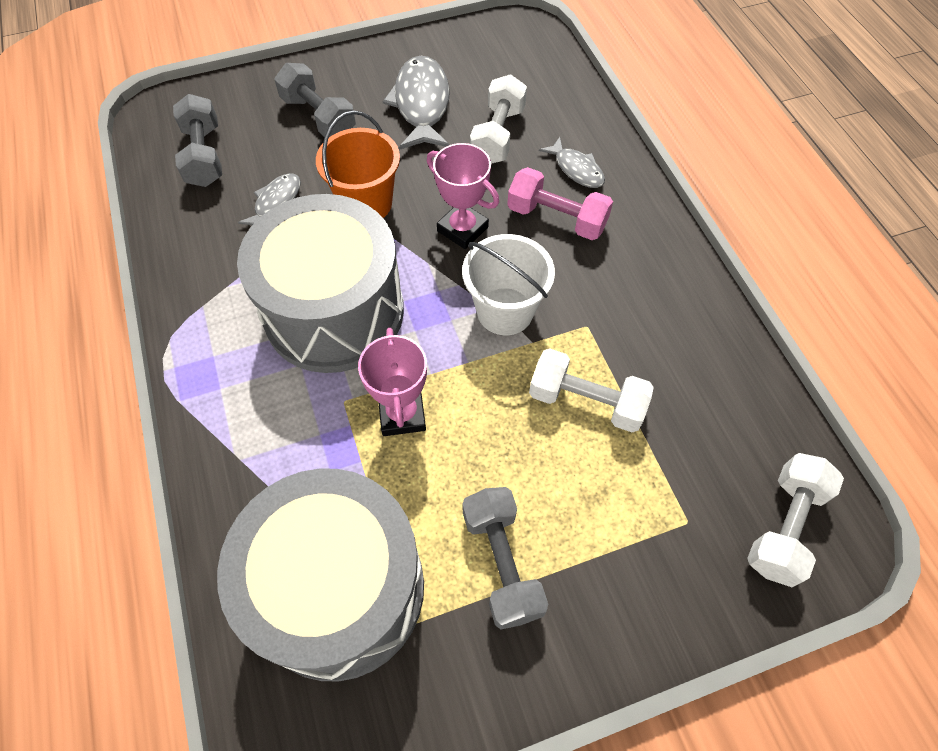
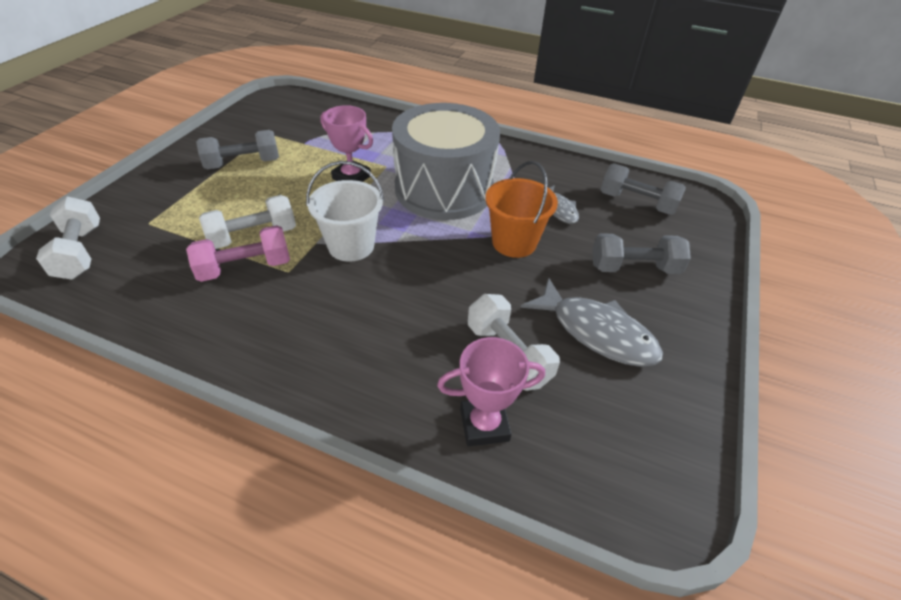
camera: 130 degrees right, 15 degrees down
(339, 589) = (308, 127): grey drum -> none
(462, 229) = (436, 270): pink trophy -> pink trophy (484, 425)
(502, 563) = (243, 164): grey dumbbell -> grey dumbbell turned 45 degrees counterclockwise
(556, 218) = (382, 323): pink dumbbell -> pink dumbbell (245, 268)
(576, 169) = (411, 375): grey fish -> none

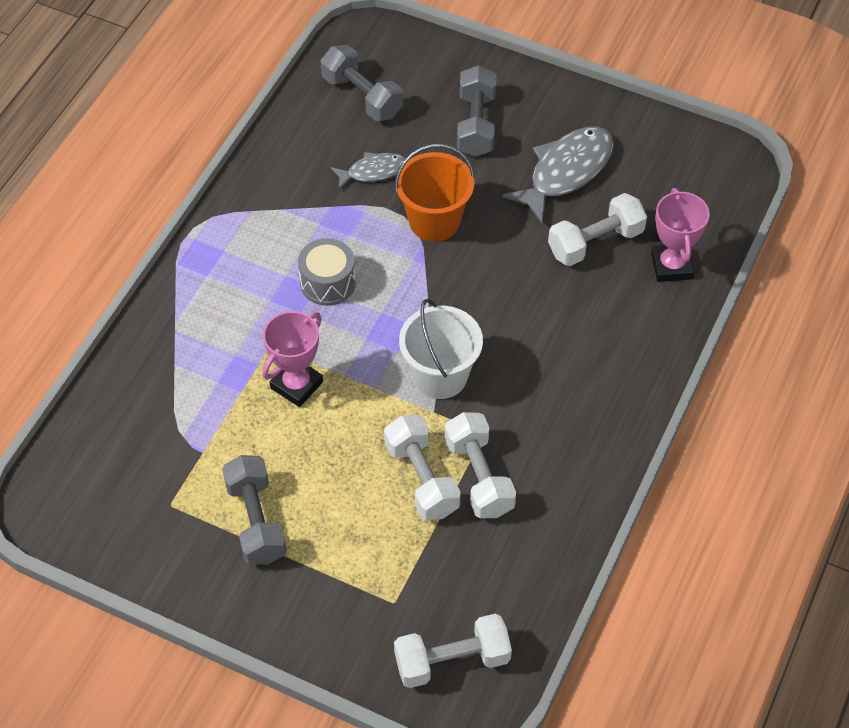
camera: 85 degrees left, 10 degrees up
(245, 268) = (479, 476): pink dumbbell -> white dumbbell
(444, 189) = (328, 283): grey drum -> grey drum, size x0.43
(637, 203) = (362, 96): grey dumbbell -> grey dumbbell turned 75 degrees counterclockwise

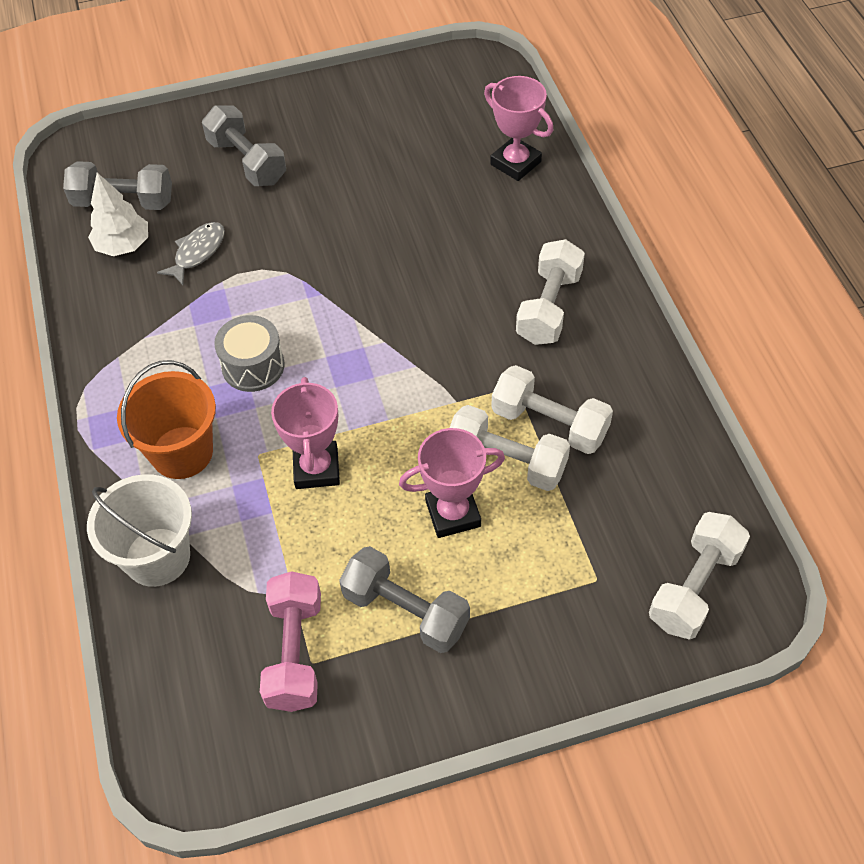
camera: 40 degrees left, 0 degrees up
(167, 490) = (295, 652): none -> pink dumbbell
(330, 131) = (123, 246): none -> white tree
(350, 484) = (453, 513): none -> pink trophy
(434, 221) = (293, 255): orange bucket -> orange bucket (182, 452)
(440, 376) = (431, 370): white bucket -> white bucket (157, 557)
(566, 172) = (359, 149): grey fish -> none
(595, 242) = (440, 185): white dumbbell -> white dumbbell (549, 307)

